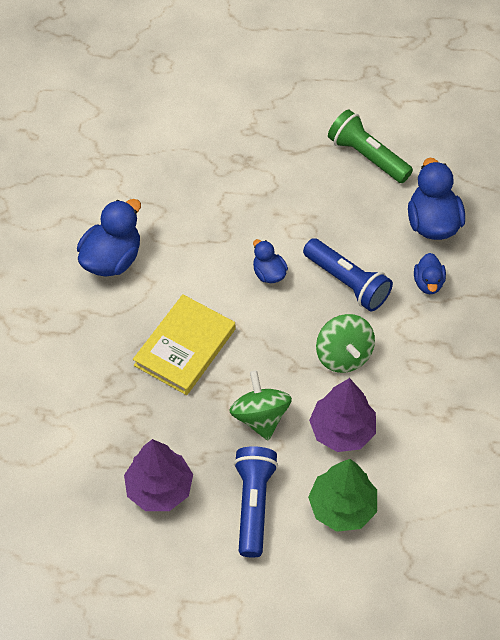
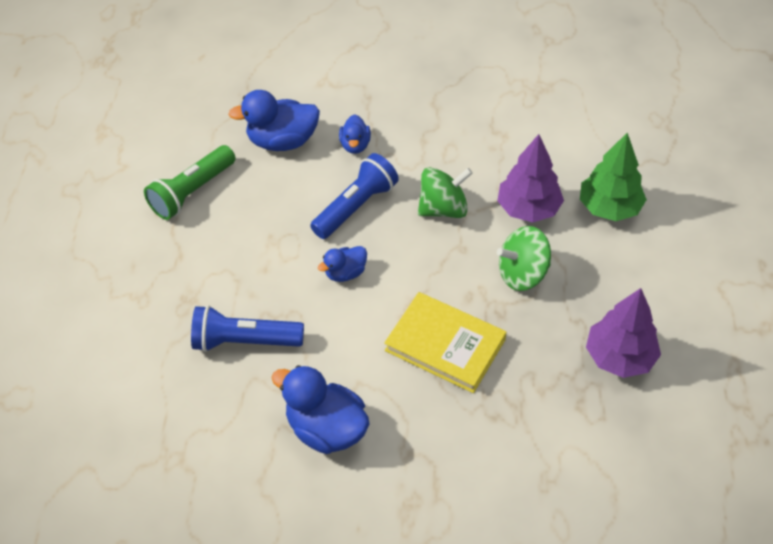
camera: 90 degrees left, 5 degrees down
(253, 504) = (620, 275): blue flashlight -> blue flashlight (244, 341)
(428, 283) = (355, 145): blue duck -> blue duck turned 90 degrees clockwise

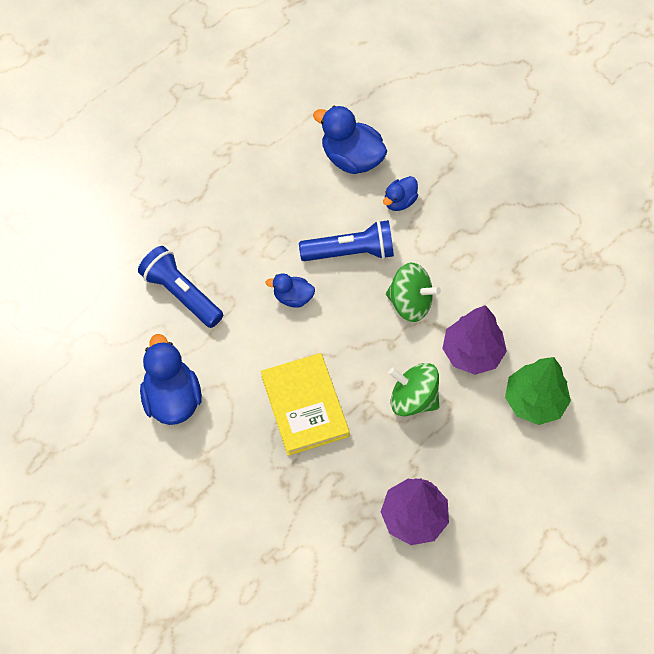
camera: 40 degrees right, 10 degrees up
(192, 192) = (252, 153): green flashlight -> none

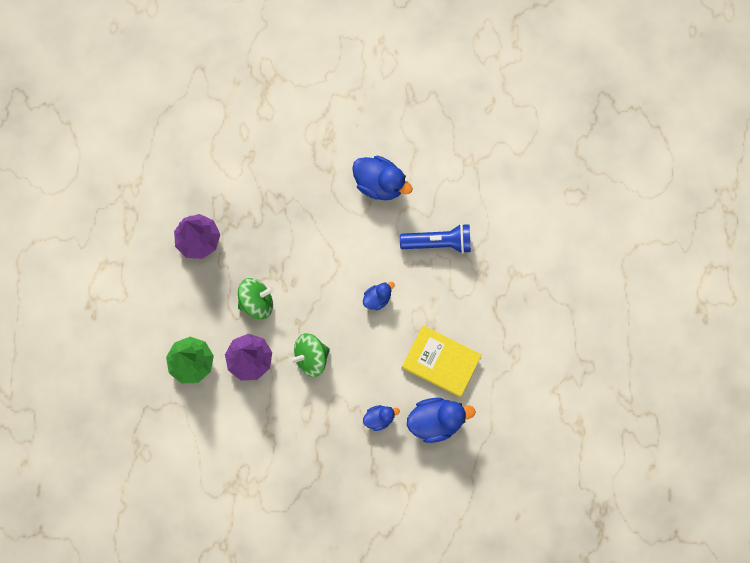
camera: 135 degrees right, 15 degrees up
(304, 406) = (309, 244): yellow book -> yellow book (441, 361)
(351, 252) = (374, 357): blue flashlight -> none
(399, 201) = (379, 418): blue duck -> blue duck turned 75 degrees clockwise

